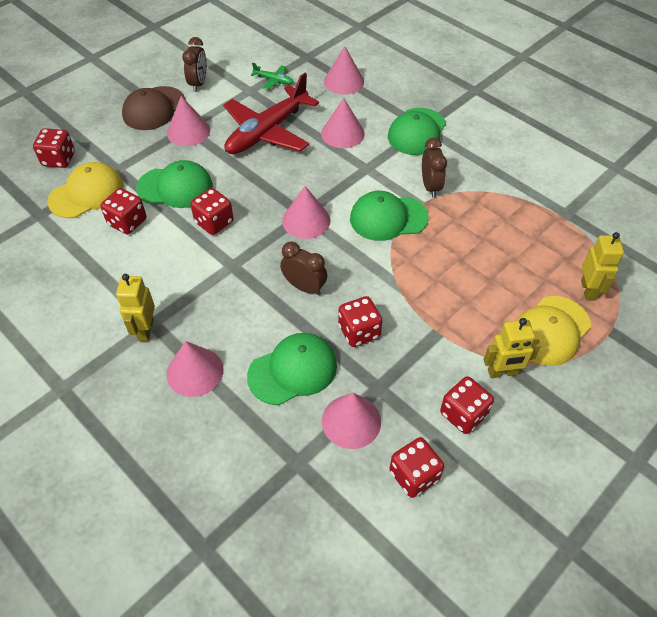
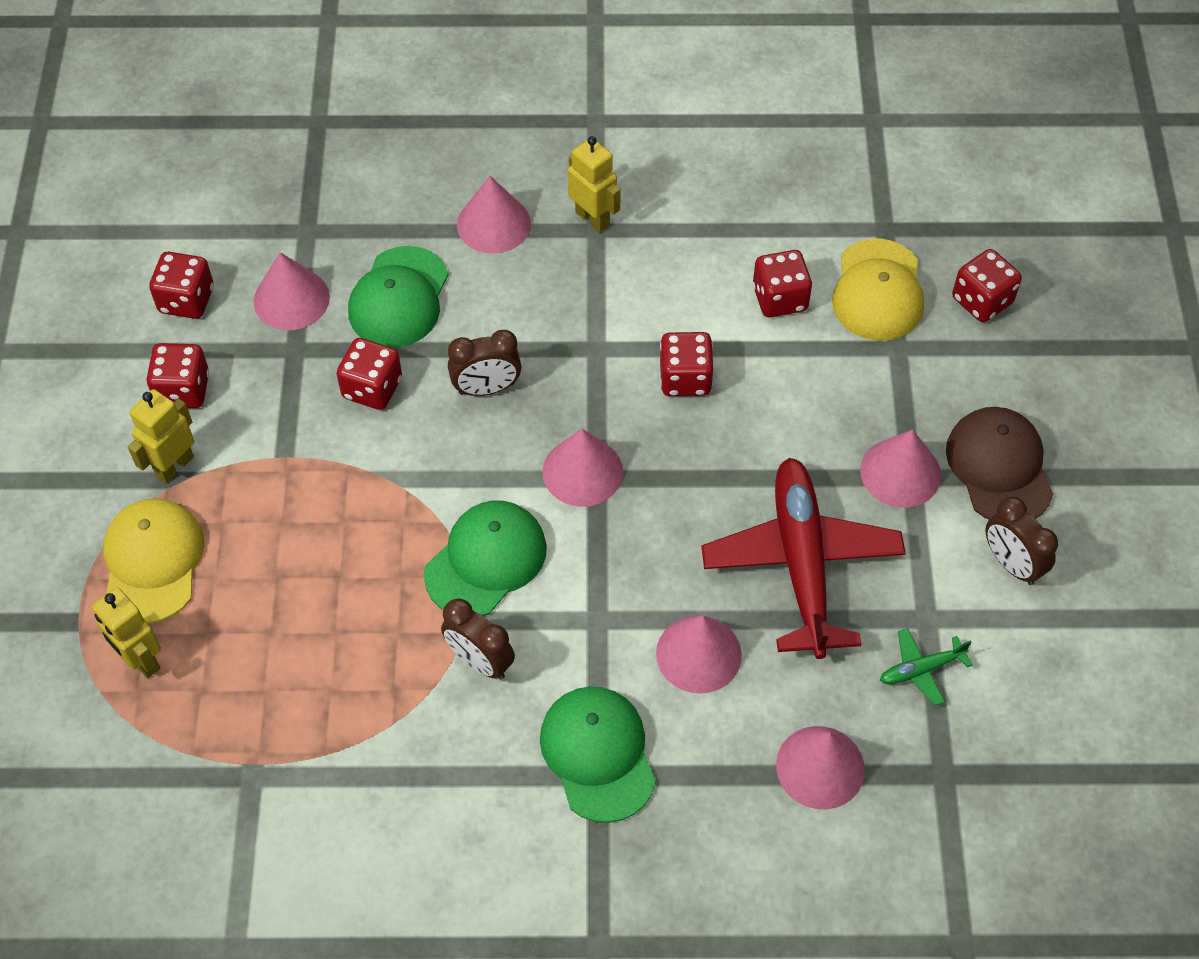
camera: 135 degrees right, 5 degrees up
(175, 187) = (794, 383): green cap -> none

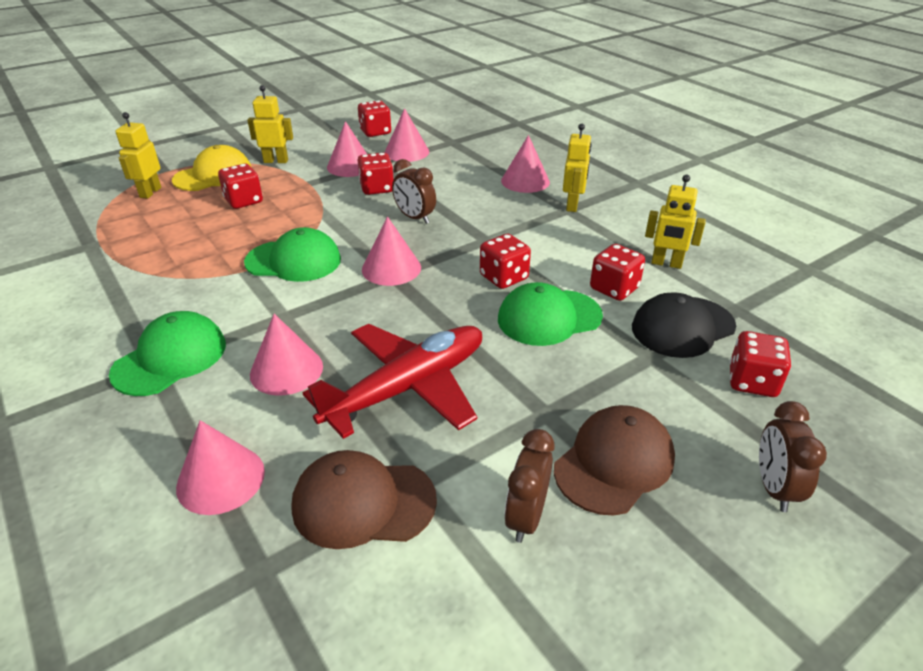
camera: 55 degrees right, 20 degrees down
(183, 390) = (323, 148): red dice -> red dice (244, 201)
(399, 298) = (442, 175): green cap -> green cap (549, 317)
(480, 661) = (217, 286): brown clock -> brown clock (774, 488)
(773, 223) = (666, 264): none -> yellow robot
(878, 291) = (682, 327): yellow cap -> black cap
(900, 472) = (542, 405): pink cone -> pink cone (350, 166)
(921, 669) = (363, 502): green plane -> brown cap

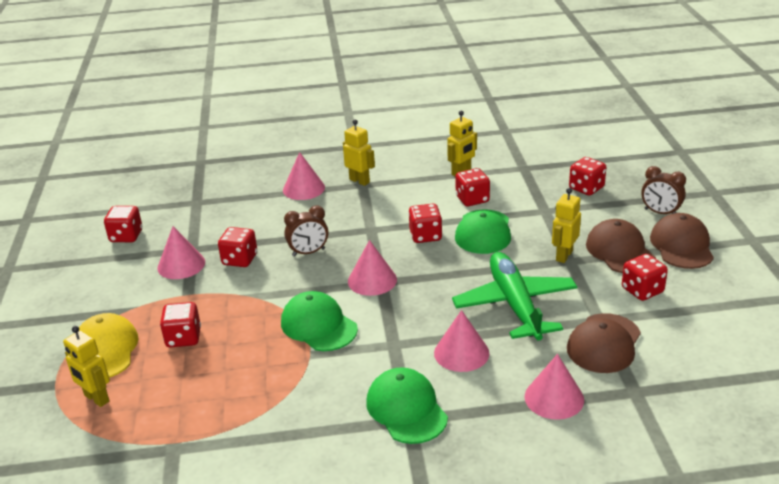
camera: 60 degrees left, 5 degrees down
(276, 161) = (119, 306): yellow robot -> yellow robot (564, 256)
(294, 261) = (318, 325): green cap -> green cap turned 75 degrees counterclockwise
(406, 152) = (189, 229): pink cone -> none
(407, 388) = (515, 305): red plane -> green plane
(526, 517) = (642, 290): brown clock -> red dice
(682, 327) = (527, 191): black cap -> none
(698, 542) = (681, 245): none -> brown cap

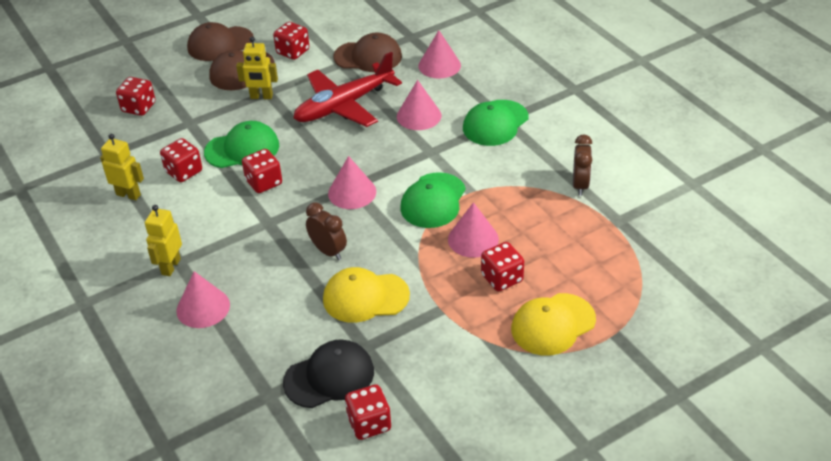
camera: 115 degrees left, 10 degrees up
(96, 398) = (608, 294): yellow robot -> none
(181, 265) = (397, 340): pink cone -> pink cone (473, 239)
(183, 228) = (329, 376): none -> black cap
(240, 259) = (365, 297): red dice -> yellow cap
(515, 305) = (344, 105): green plane -> red plane
(660, 213) = (170, 61): brown clock -> brown clock (580, 185)

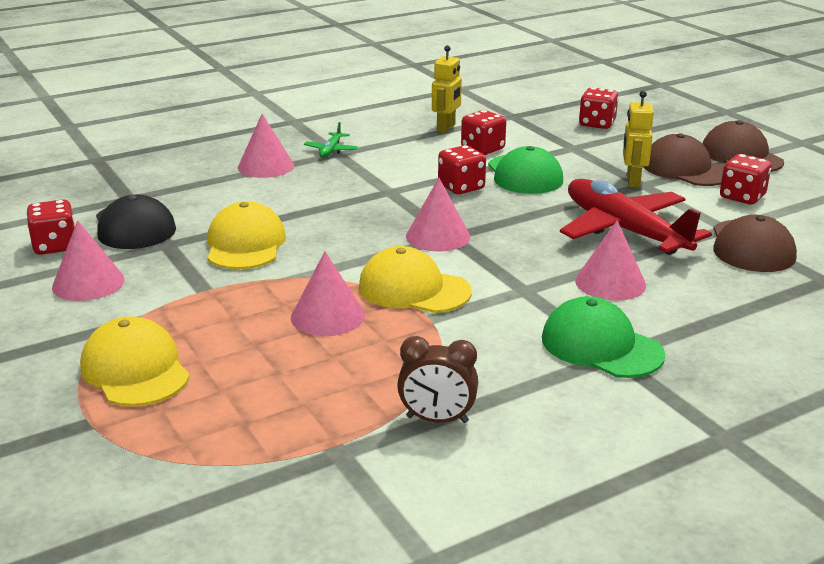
camera: 90 degrees right, 15 degrees down
(170, 266) = (331, 150): yellow robot -> green plane
(328, 251) = (331, 223): brown clock -> none
(433, 201) = (414, 289): green cap -> yellow cap
(439, 65) = (751, 302): pink cone -> pink cone (88, 283)
(502, 278) = (242, 335): red dice -> none

